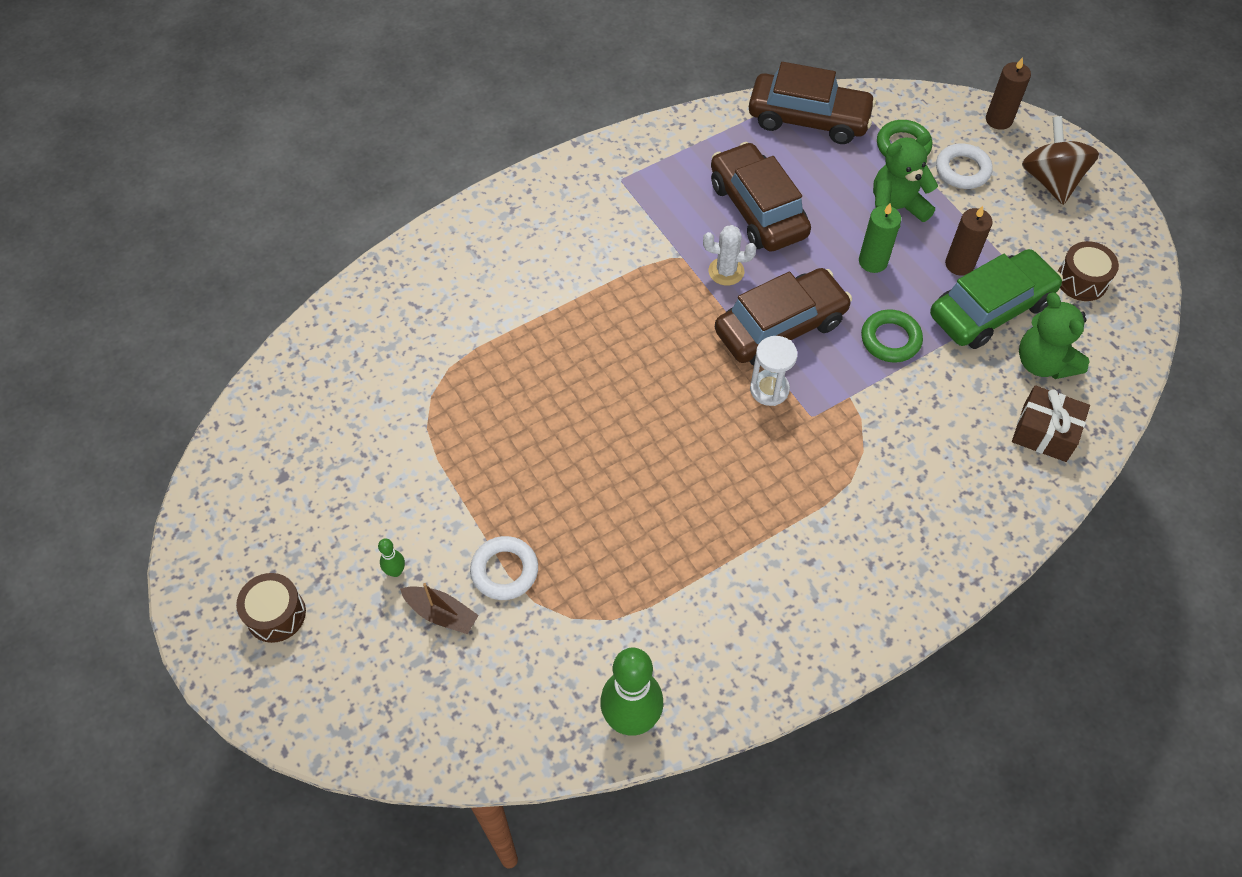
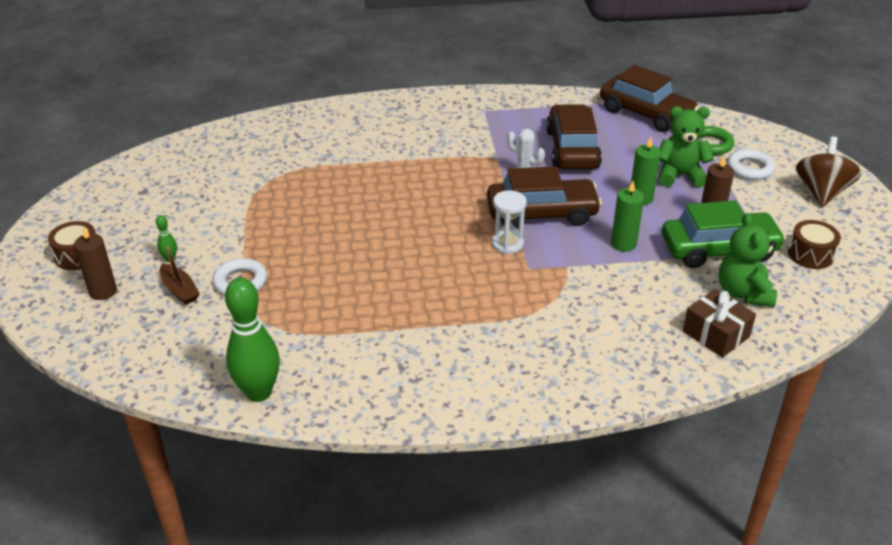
camera: 25 degrees right, 20 degrees down
(890, 339) = (623, 244): green ring -> green candle
(998, 120) = (799, 149): brown candle -> brown candle (103, 291)

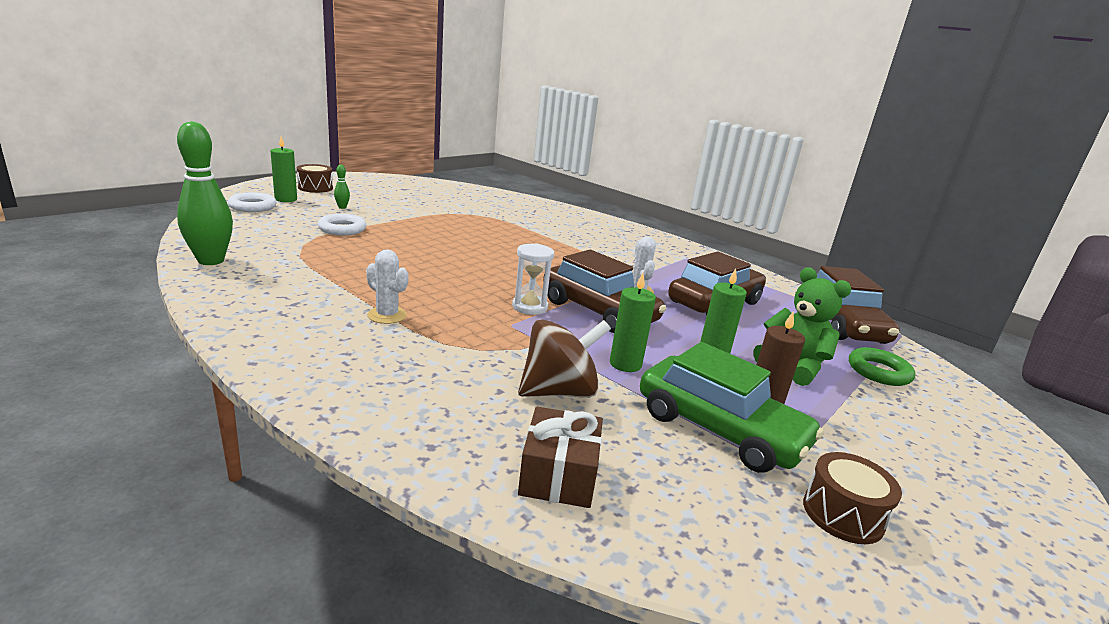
camera: 45 degrees right, 15 degrees down
(103, 291) = (286, 199): brown candle -> green candle
(180, 290) = (311, 216): brown boat -> none
(464, 324) = (387, 315): none -> white cactus
(743, 293) = (671, 474): green teddy bear -> none
(749, 168) = (898, 409): white ring -> white ring (253, 207)
(821, 192) = (979, 483): brown spinning top -> brown spinning top (559, 391)

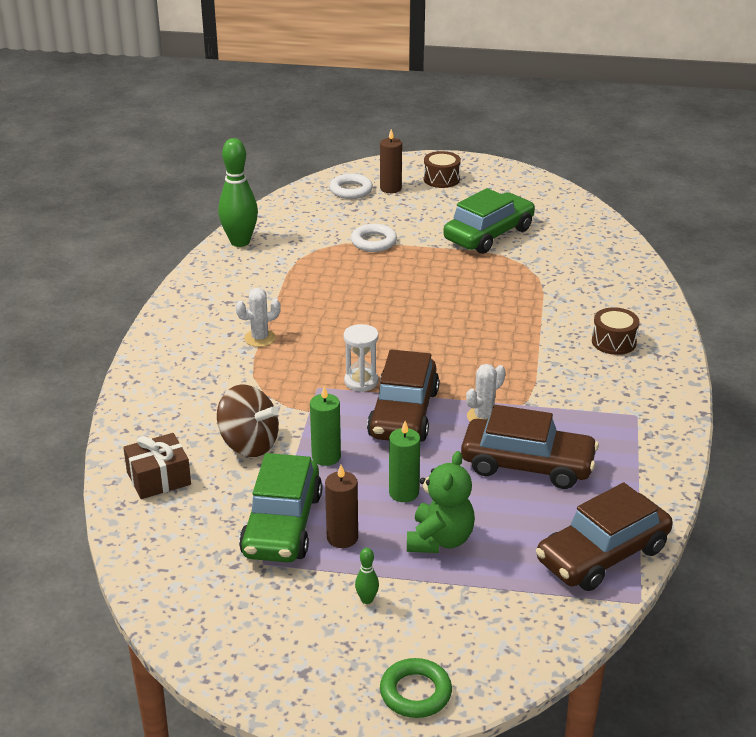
camera: 60 degrees right, 10 degrees up
(286, 199) = (390, 188): green candle -> brown candle
(342, 207) = (419, 214): green bowling pin -> green bowling pin (367, 600)
(387, 315) = (260, 338): white cactus -> white cactus turned 60 degrees clockwise
(414, 206) = (489, 234): none -> green car
(843, 514) = (236, 598): brown drum -> brown drum (614, 342)
(878, 372) = (505, 594): green ring -> green ring (415, 693)

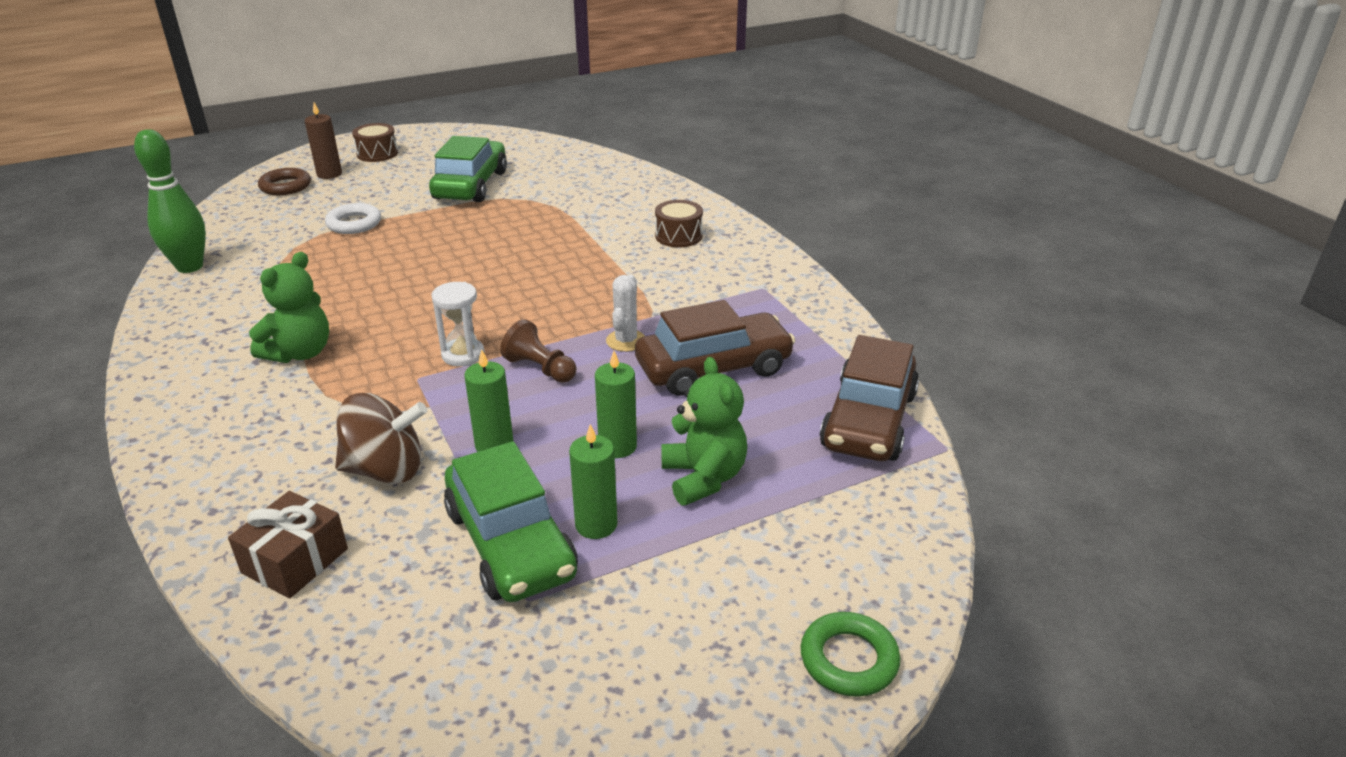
camera: 35 degrees left, 0 degrees up
(260, 338) = (300, 353): white cactus -> green teddy bear
(342, 538) = (596, 525): brown candle -> green candle
(351, 190) = (285, 186): white ring -> brown ring
(367, 600) = (691, 581): green bowling pin -> none
(403, 414) = (540, 368): brown car -> brown pawn

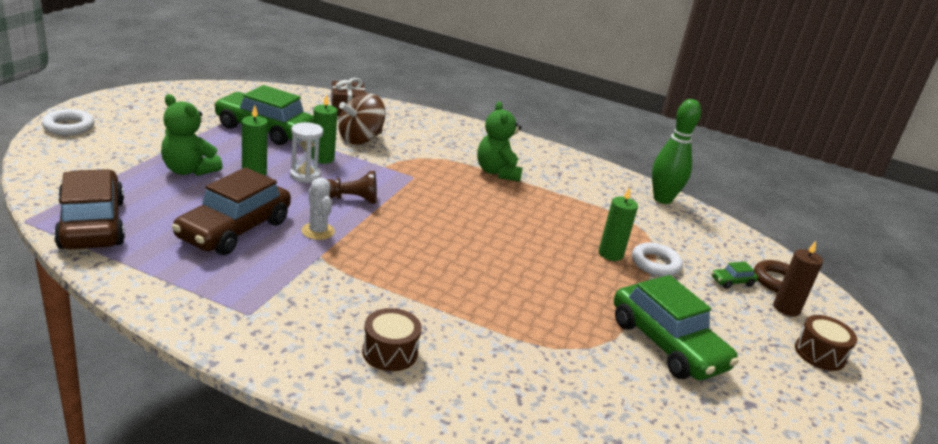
camera: 135 degrees right, 5 degrees down
(323, 196) = (732, 282): none -> green car
(463, 355) = (409, 194): white hourglass -> white hourglass (305, 175)
(596, 525) = (230, 142): green candle -> green candle (610, 254)
(848, 659) = (69, 127): green ring -> white ring

